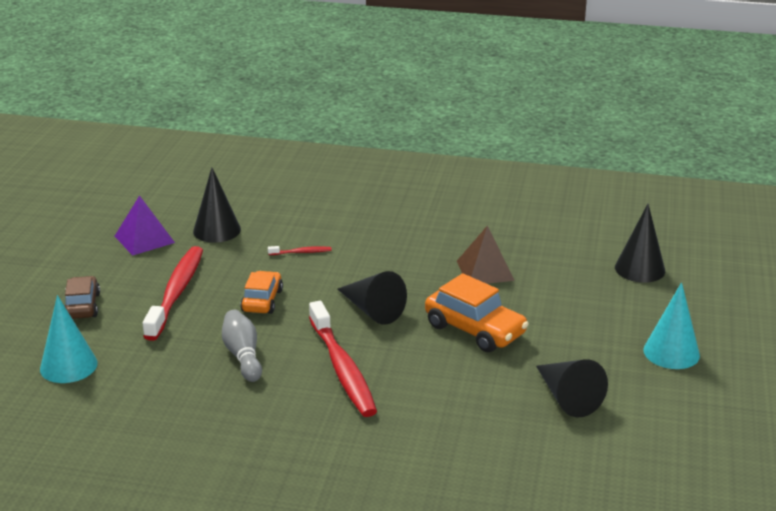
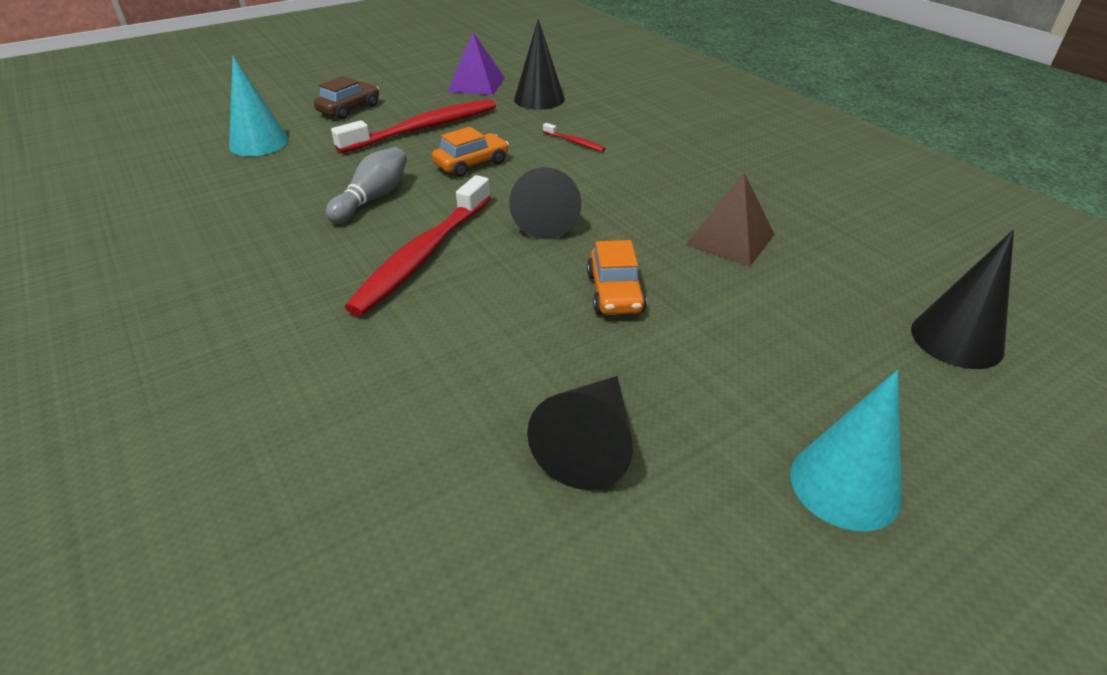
camera: 45 degrees right, 10 degrees up
(475, 330) = (615, 293): orange car -> orange car, size x0.65

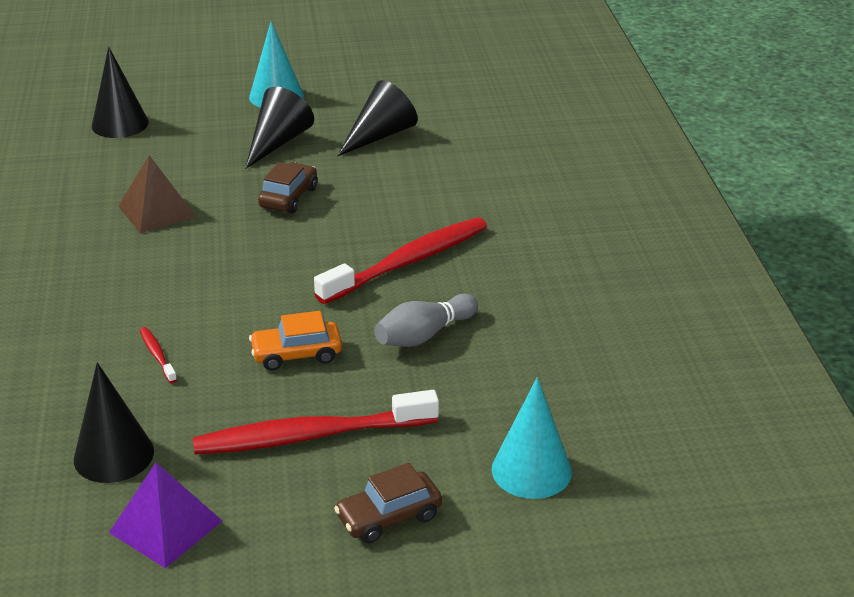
camera: 155 degrees left, 5 degrees down
(546, 218) = (280, 268): black cone -> black cone (278, 142)
(615, 293) = (288, 197): orange car -> brown car

